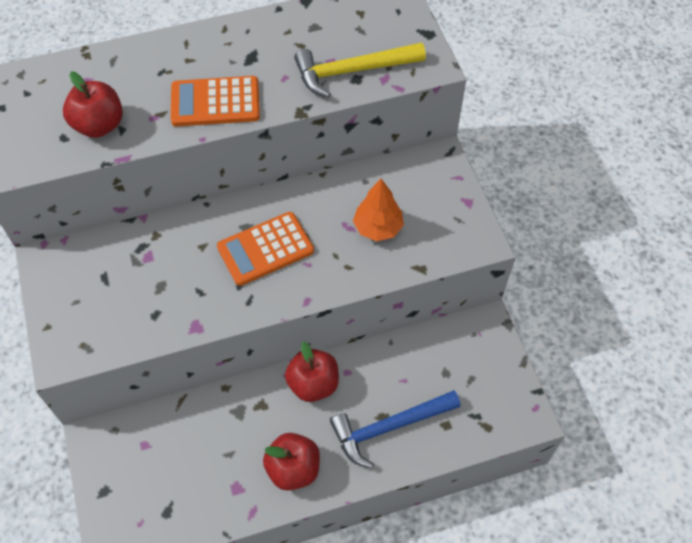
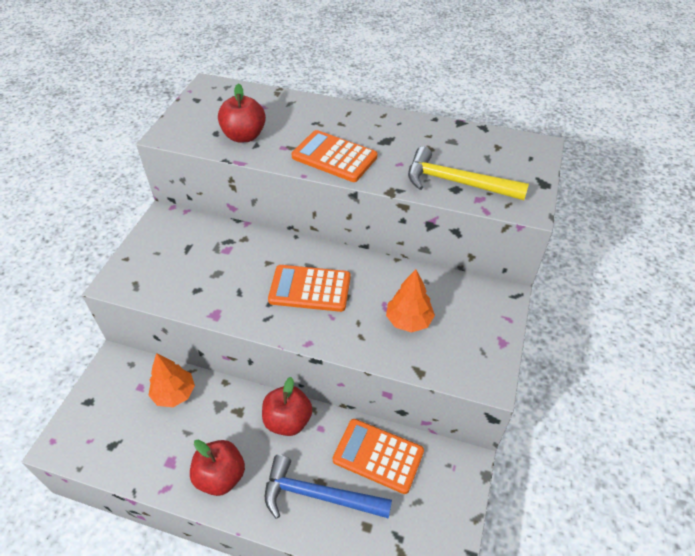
camera: 35 degrees right, 10 degrees down
(185, 428) = (174, 393): none -> orange tree
(413, 363) = (378, 456): none -> orange calculator

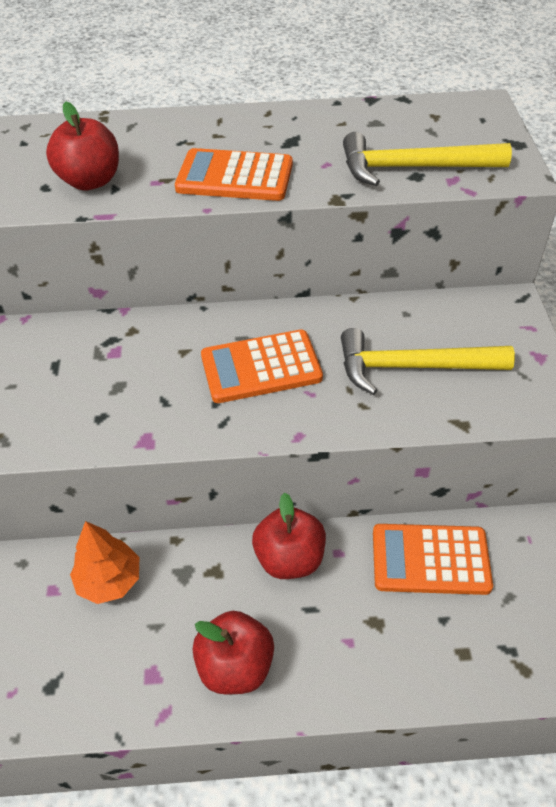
camera: 20 degrees left, 0 degrees up
(318, 495) = (381, 638): blue hammer -> none
(408, 321) = (412, 367): orange tree -> yellow hammer

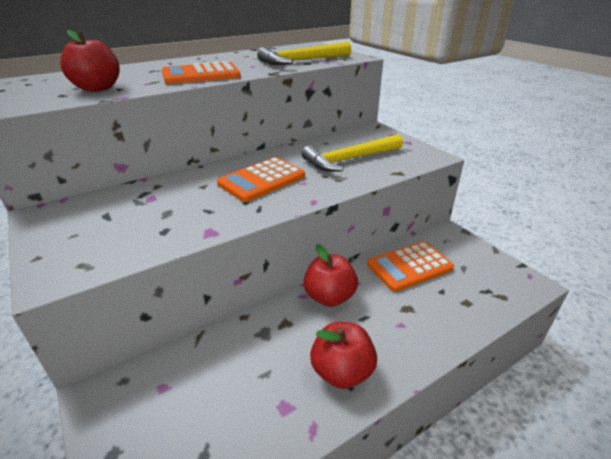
camera: 30 degrees left, 15 degrees down
(109, 580) = (209, 361): orange tree -> none

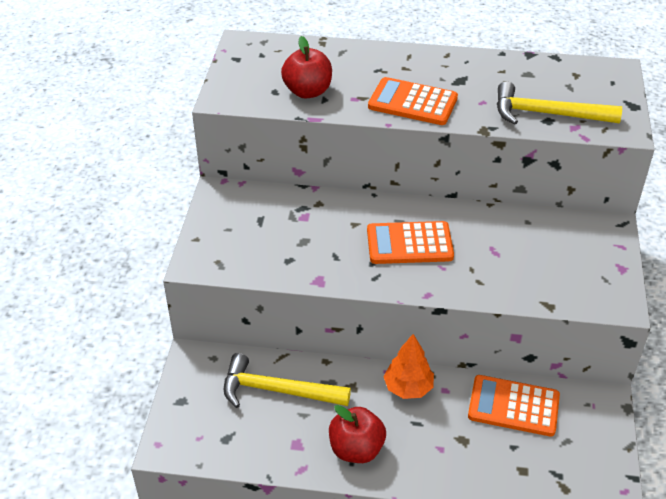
camera: 40 degrees right, 10 degrees up
(329, 297) = (408, 388): red apple -> orange tree
(350, 159) = (522, 261): yellow hammer -> yellow hammer (277, 390)

